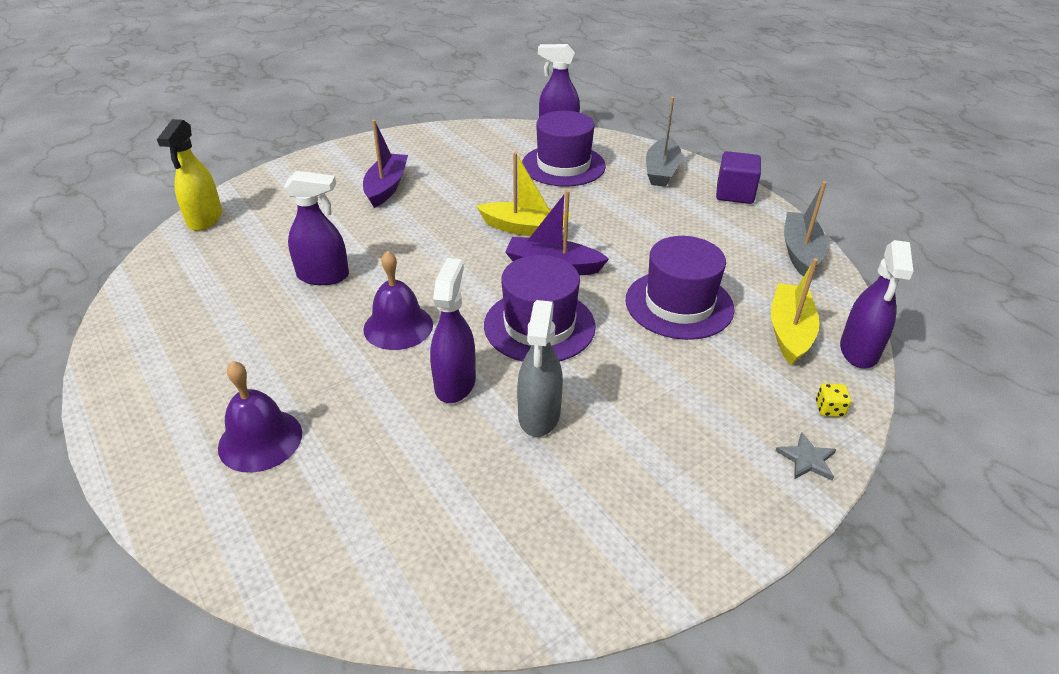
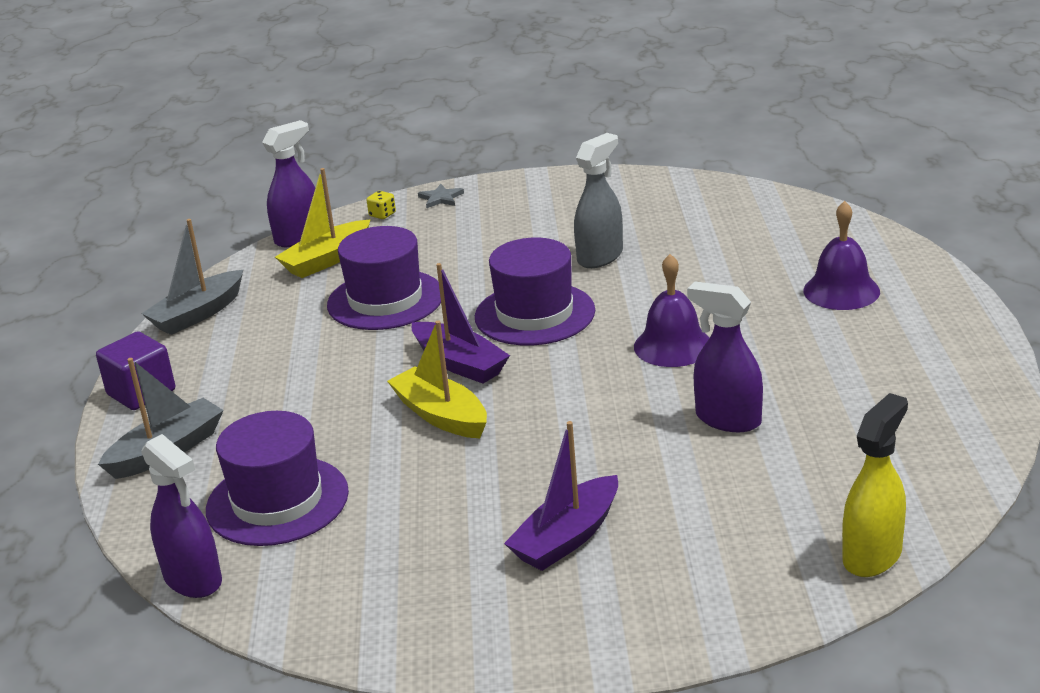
camera: 145 degrees left, 10 degrees down
(455, 383) = (651, 290): purple spray bottle -> none

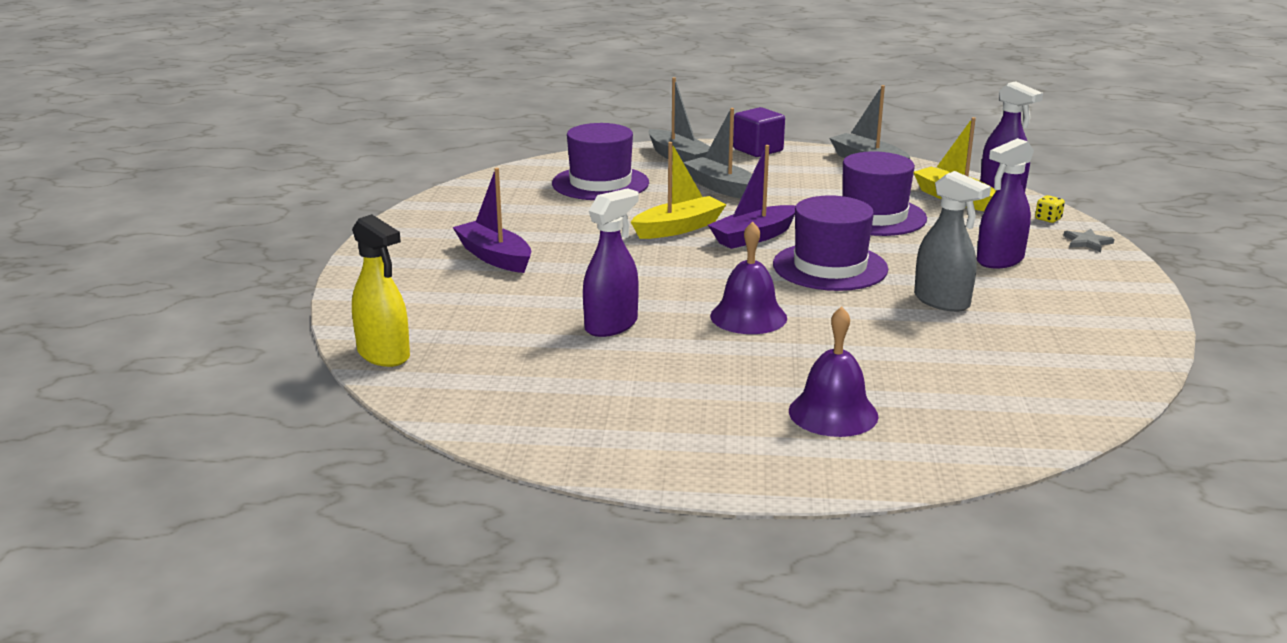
camera: 95 degrees right, 5 degrees down
(193, 579) = (533, 165): purple spray bottle -> purple spray bottle (999, 260)
(295, 402) = (722, 188): none -> grey boat

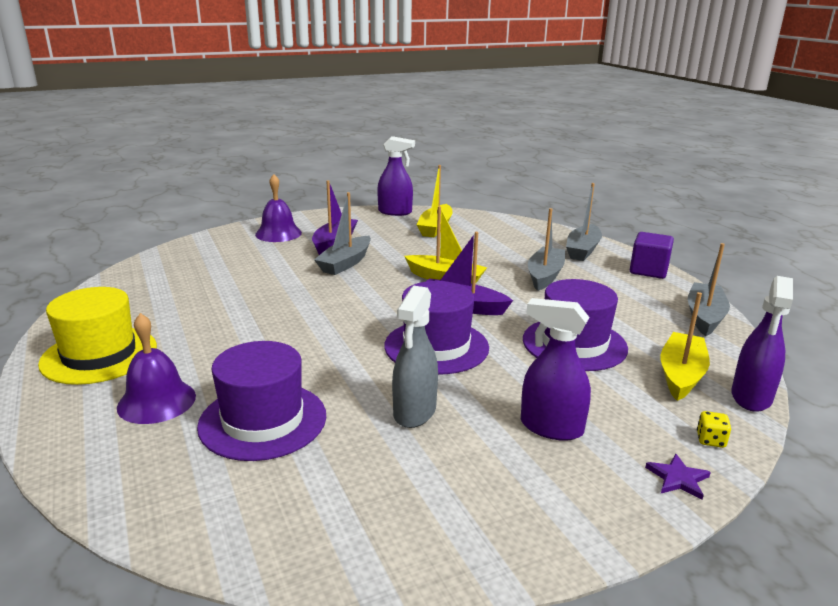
camera: 60 degrees right, 0 degrees up
(384, 355) = (177, 251): yellow spray bottle -> none
(523, 199) = (435, 228): none -> yellow boat
(571, 264) = (345, 263): none -> grey boat
(600, 183) = (493, 240): purple hat -> purple hat (263, 420)
(611, 325) = (258, 295): purple spray bottle -> purple spray bottle (395, 212)
(688, 437) = (99, 355): none -> yellow hat
(748, 316) = (309, 335): purple bell -> purple bell (278, 233)
(1087, 242) = (678, 478): grey star -> purple star

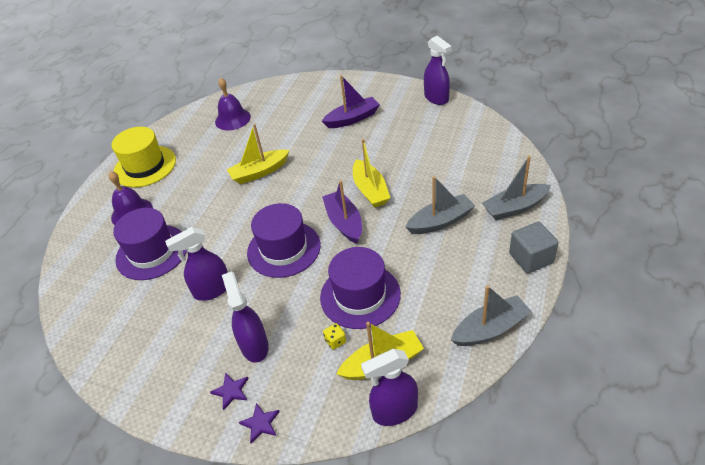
camera: 50 degrees right, 20 degrees up
(278, 233) = (332, 94): purple bell -> purple bell (232, 119)
(345, 263) = (332, 144): grey boat -> none
(414, 412) = (212, 290): grey spray bottle -> purple spray bottle
(435, 228) = (439, 130): yellow boat -> yellow boat (259, 172)
(600, 475) = (231, 391): none -> purple star
(648, 270) = (531, 258): purple cube -> grey cube
(710, 440) = (317, 417): yellow dice -> yellow dice (335, 341)

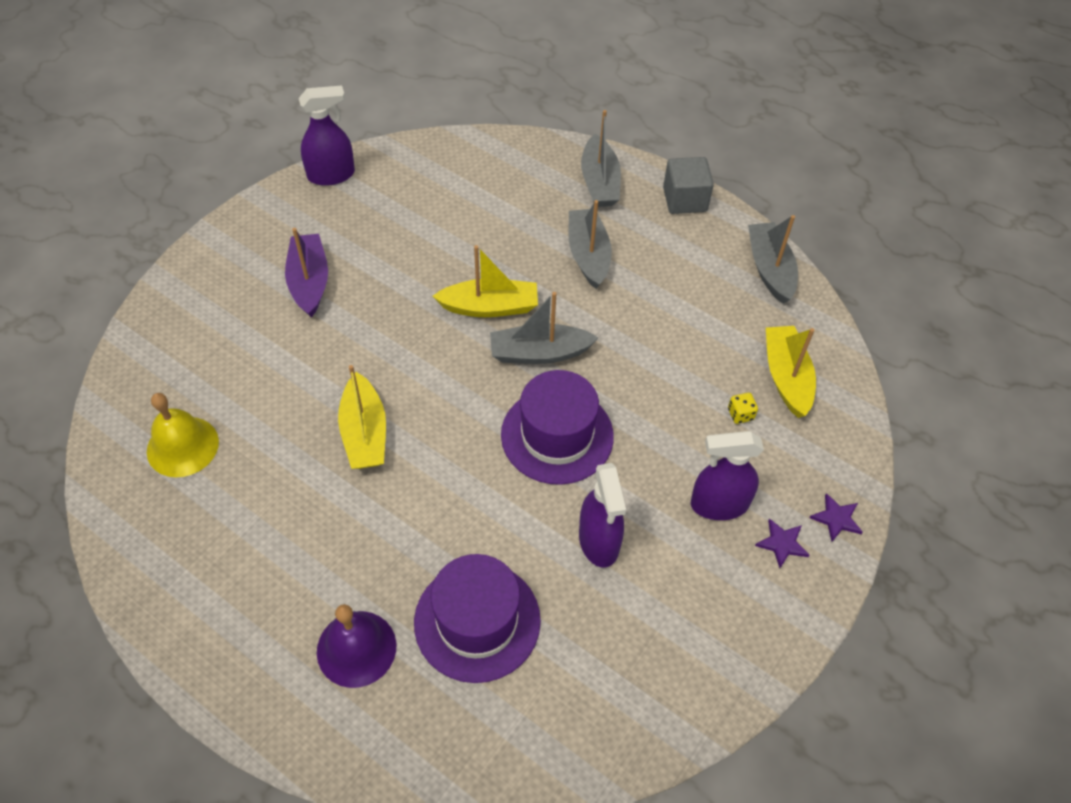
camera: 80 degrees left, 10 degrees up
(145, 166) = (229, 615): yellow hat -> none
(232, 119) = (182, 446): purple bell -> yellow bell
(344, 222) = (539, 353): purple boat -> grey boat
(360, 295) = (678, 371): purple hat -> none
(394, 411) = (851, 384): purple spray bottle -> none

